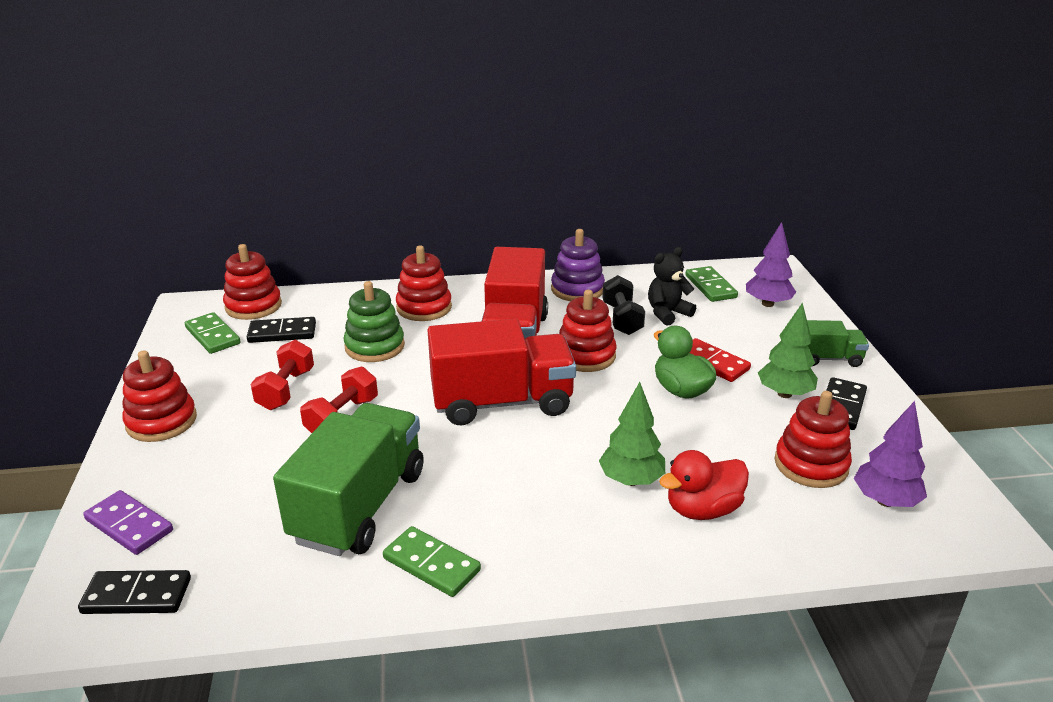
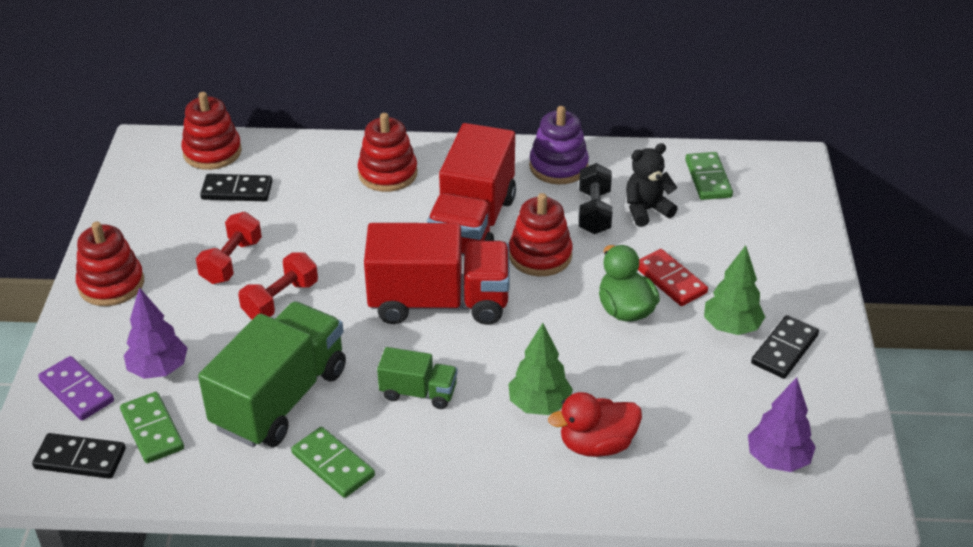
camera: 10 degrees right, 10 degrees up
(212, 336) = (167, 186): green domino -> green domino (152, 430)
(374, 346) = (327, 219): green stacking toy -> none
(767, 304) = (763, 209): purple tree -> purple tree (158, 369)
(811, 465) = (722, 411): red stacking toy -> none
(828, 358) = (798, 289): green truck -> green truck (418, 392)

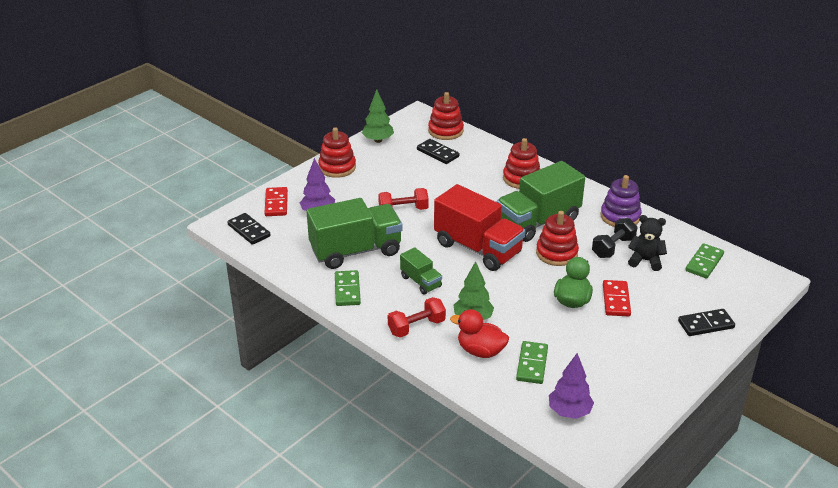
camera: 40 degrees right, 5 degrees down
(77, 391) = (276, 203): purple domino -> red domino
(152, 430) = (288, 235): green domino -> green domino (532, 364)
(231, 261) = (400, 183): red dumbbell -> red dumbbell (416, 327)
(472, 224) = (538, 222): red truck -> green truck
(731, 327) = (623, 339): green tree -> green tree (378, 140)
(784, 349) = (641, 366): black domino -> black domino (705, 324)

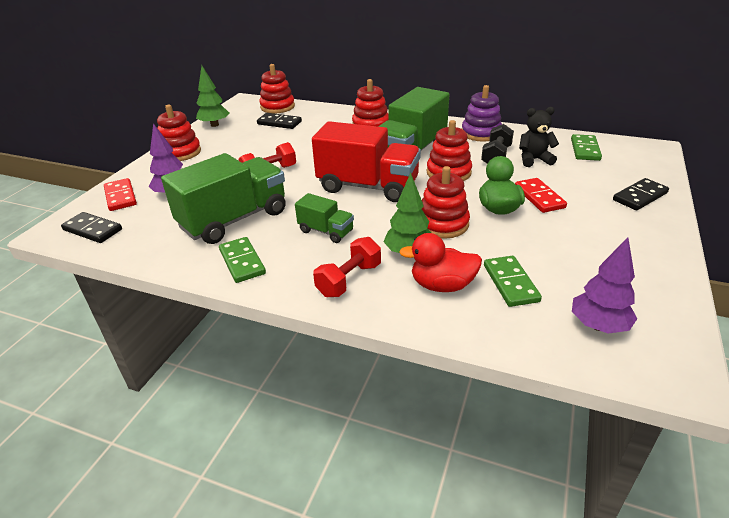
camera: 20 degrees left, 0 degrees up
(516, 301) = (442, 224): none -> red stacking toy

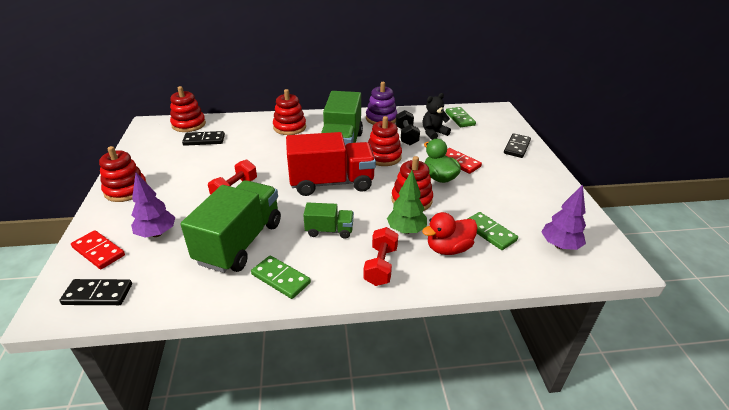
camera: 30 degrees left, 0 degrees up
(214, 125) = (138, 154): green tree -> none

